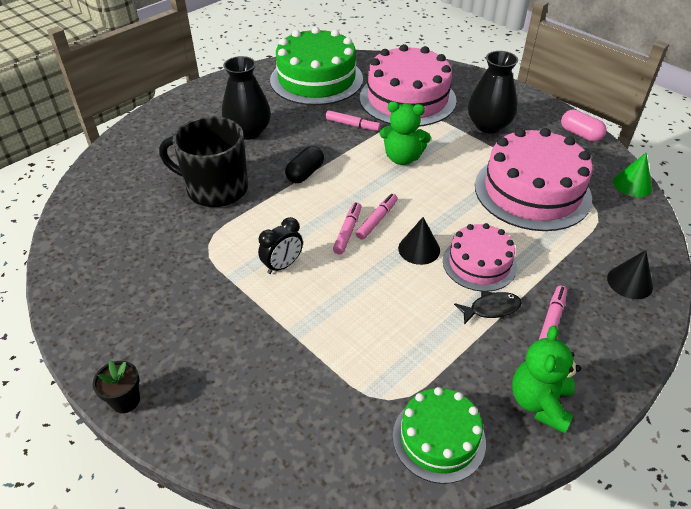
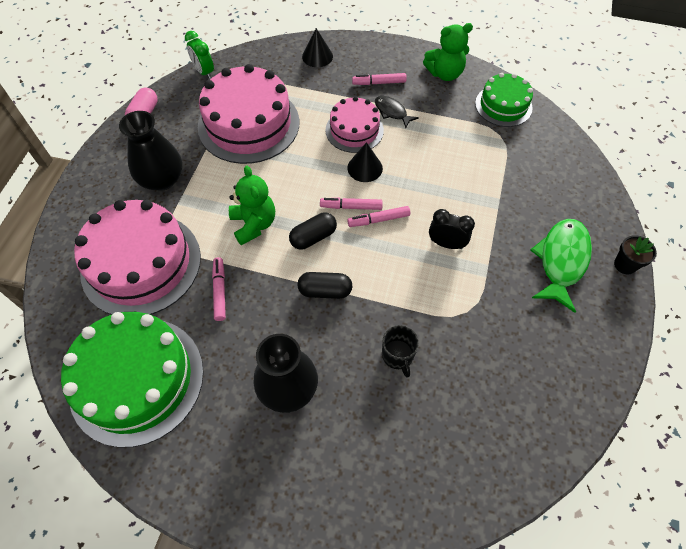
camera: 120 degrees left, 15 degrees up
(184, 345) = (561, 260): none -> green fish
(215, 189) = (398, 355): black mug -> black mug, size x0.47
(362, 185) = (313, 237): none -> black capsule
(632, 184) = (204, 72): green cone -> green clock

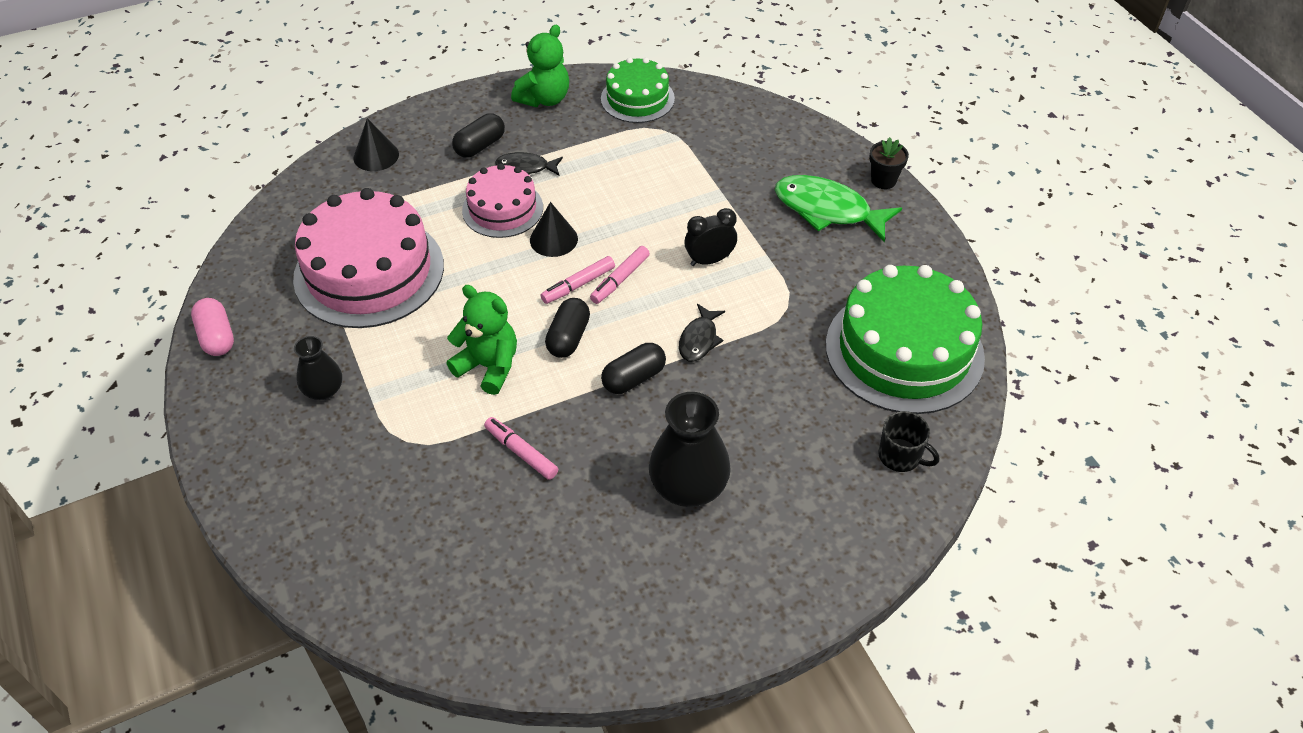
camera: 40 degrees left, 10 degrees down
(137, 380) = (521, 593): green cake -> green cake (904, 351)
(141, 264) = (397, 487): pink cake -> none
(162, 179) = (323, 390): black vase -> black vase, size x0.59
(204, 72) = (246, 248): green clock -> none
(379, 83) = (480, 146): pink marker -> black capsule
(388, 293) = (699, 339): none -> black fish
(398, 355) = (763, 386): black mug -> black mug (900, 456)
(561, 260) = (827, 210): green fish -> green fish turned 45 degrees counterclockwise

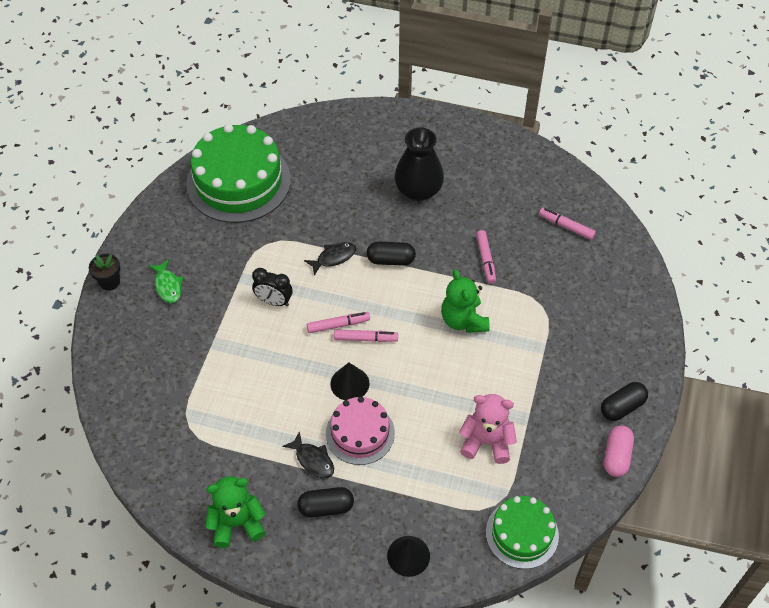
camera: 140 degrees left, 5 degrees up
(323, 390) = (570, 369): black vase -> none
(369, 271) = (486, 442): pink cake -> pink teddy bear
(448, 570) = (566, 226): none -> pink marker
(568, 338) = (403, 308): black capsule -> black capsule (622, 407)
(637, 99) = (173, 470): green cake -> green cake (522, 534)
(827, 210) = (168, 286): green fish -> green fish, size x0.55
(900, 456) = (305, 140): black mug -> none

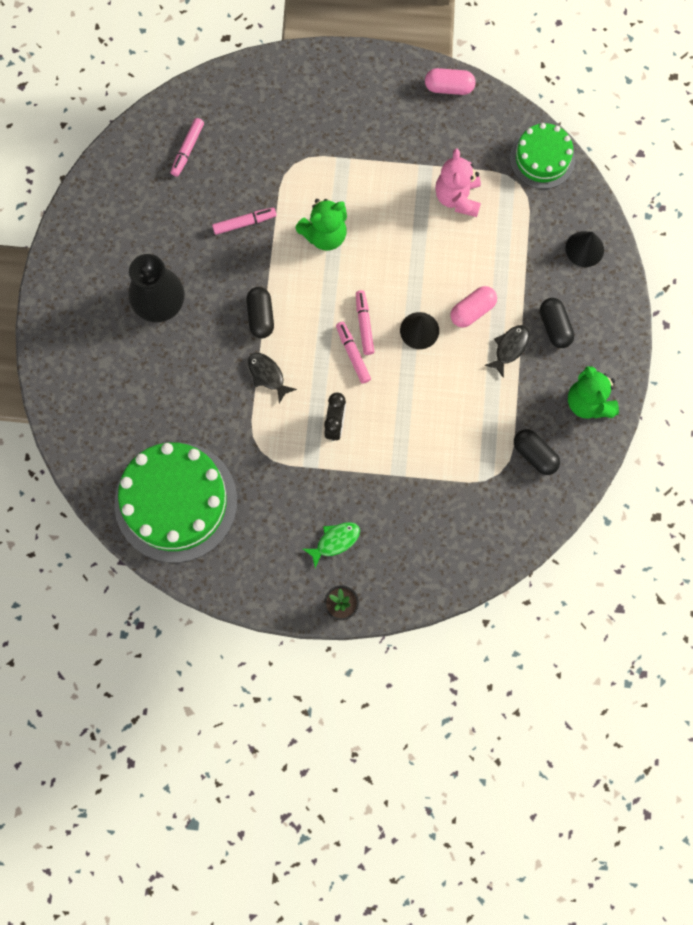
camera: 100 degrees left, 20 degrees up
(360, 433) = (472, 311): pink cake -> pink capsule
(622, 407) = (396, 86): black capsule -> black capsule (534, 455)

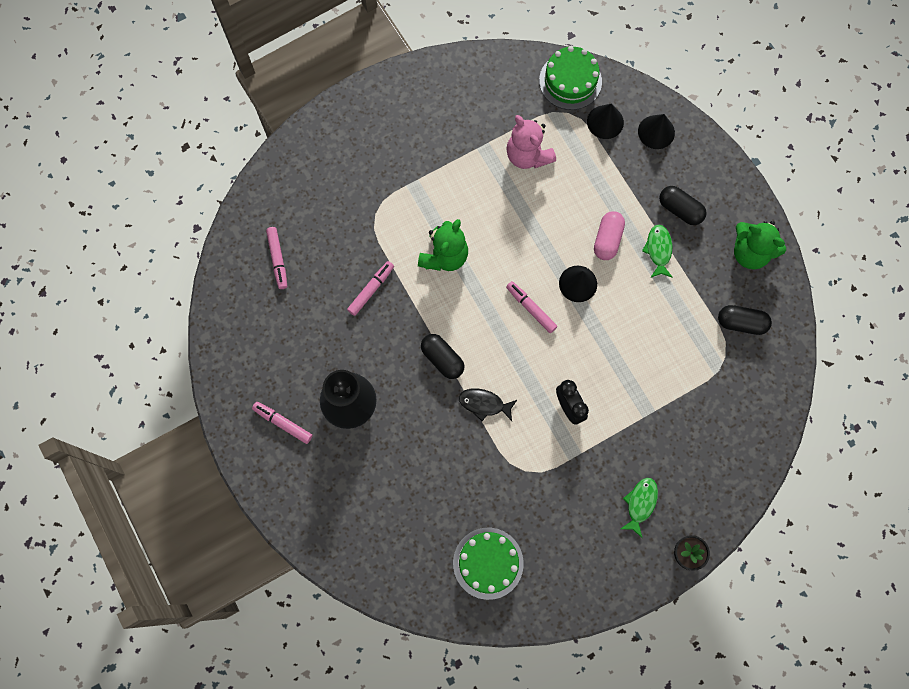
camera: 35 degrees left, 0 degrees up
(176, 502) = (488, 563): green cake -> green cake, size x0.57
(353, 354) = (540, 339): pink marker -> pink marker (283, 423)
(449, 87) = (454, 70): pink capsule -> none
(509, 348) = (658, 250): black fish -> green fish
(546, 212) = (605, 122): none -> black cone

